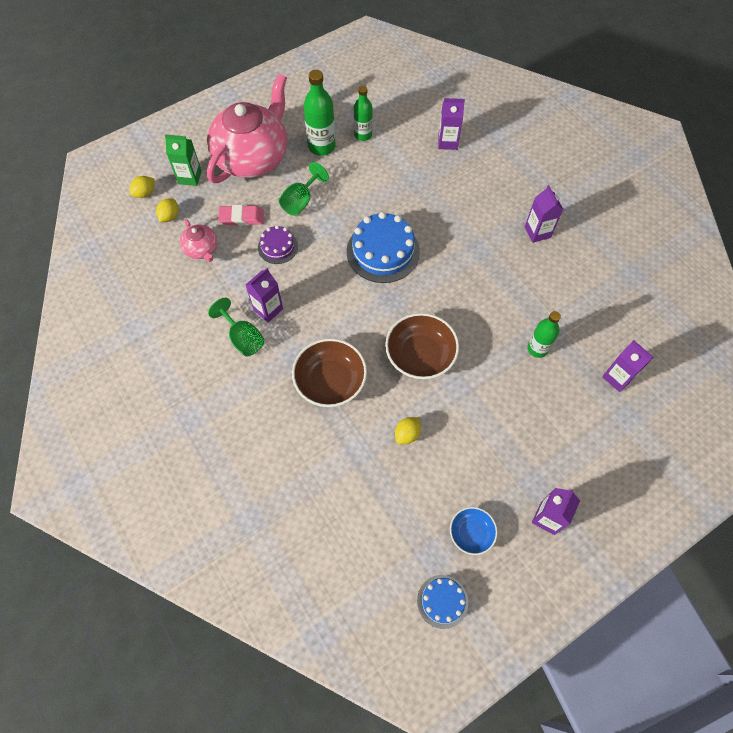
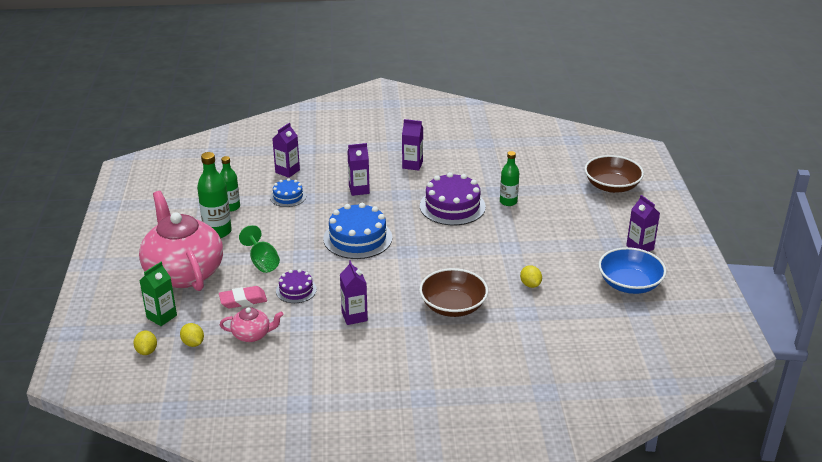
camera: 60 degrees left, 30 degrees down
(241, 218) = (243, 300): pink eraser -> pink eraser turned 45 degrees clockwise
(243, 338) = (370, 340): green goblet -> none
(420, 355) = (468, 254): brown bowl -> brown bowl (612, 186)
(442, 601) = (672, 315): blue cake -> blue cake (288, 197)
(471, 533) = (629, 284): blue bowl -> blue bowl, size x1.72
(491, 302) = (452, 206): none -> purple cake
(617, 377) = (557, 180): purple carton -> purple carton (359, 190)

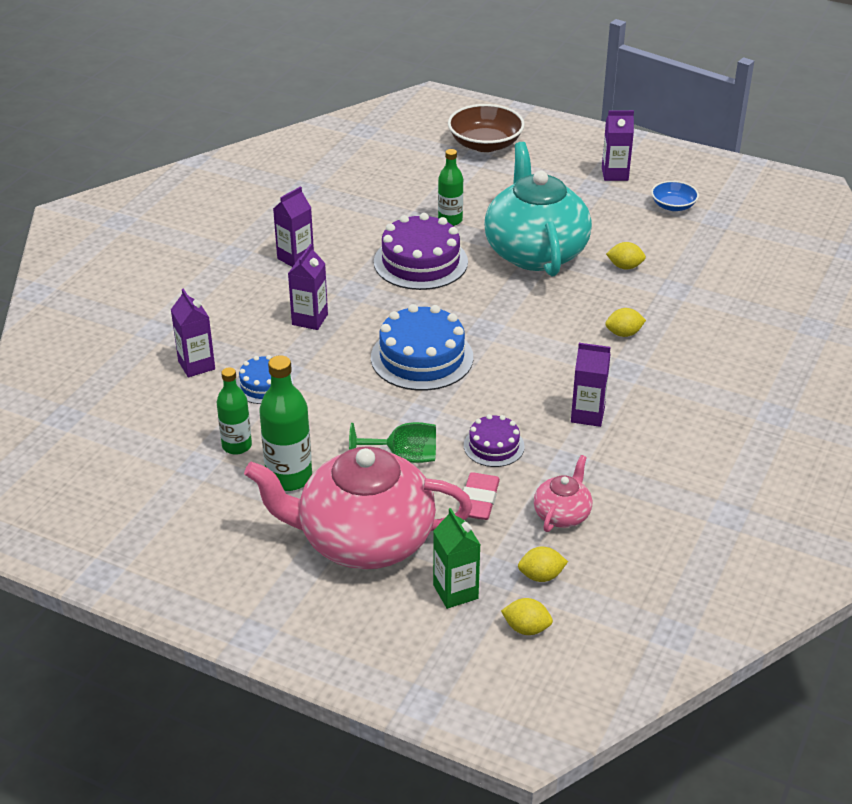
camera: 60 degrees left, 5 degrees up
(453, 306) = (623, 333): brown bowl -> yellow lemon
(508, 244) = (535, 252): none -> turquoise teapot
(629, 284) = (673, 206): blue bowl -> blue bowl, size x0.58

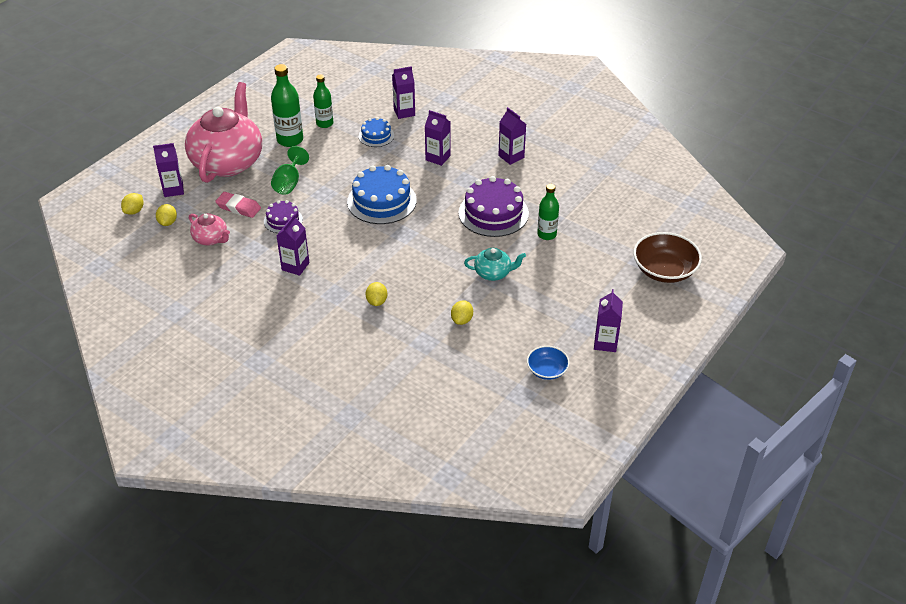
camera: 100 degrees right, 5 degrees up
(455, 592) = (173, 190): green carton -> purple carton
(535, 252) = (493, 273): turquoise teapot -> turquoise teapot, size x0.44

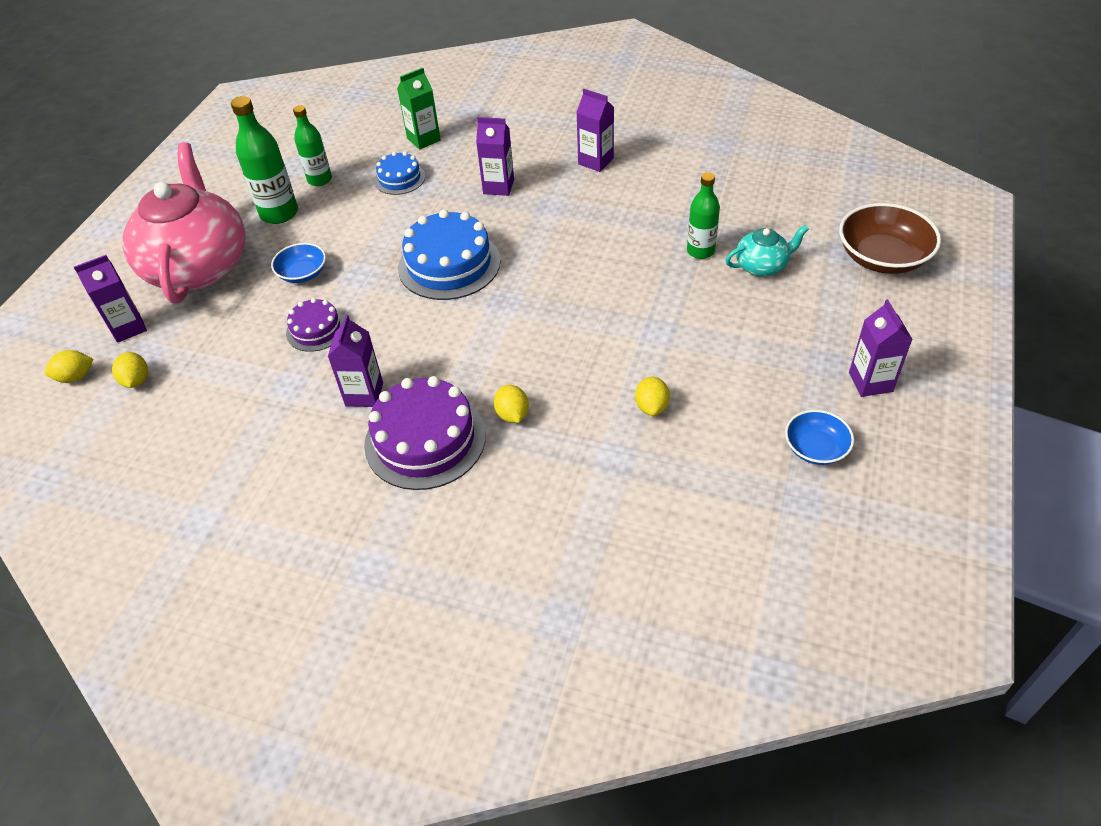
camera: 15 degrees left, 5 degrees up
(134, 211) = (75, 377): yellow lemon -> yellow lemon turned 60 degrees clockwise
(211, 239) = (215, 388): pink teapot -> none
(238, 207) = (240, 328): pink eraser -> none
(289, 183) = (303, 273): green goblet -> blue bowl
(404, 112) = (423, 139): purple carton -> green carton
(493, 213) = (613, 241): purple cake -> purple cake (425, 440)
(493, 273) = (658, 324): turquoise teapot -> turquoise teapot (762, 266)

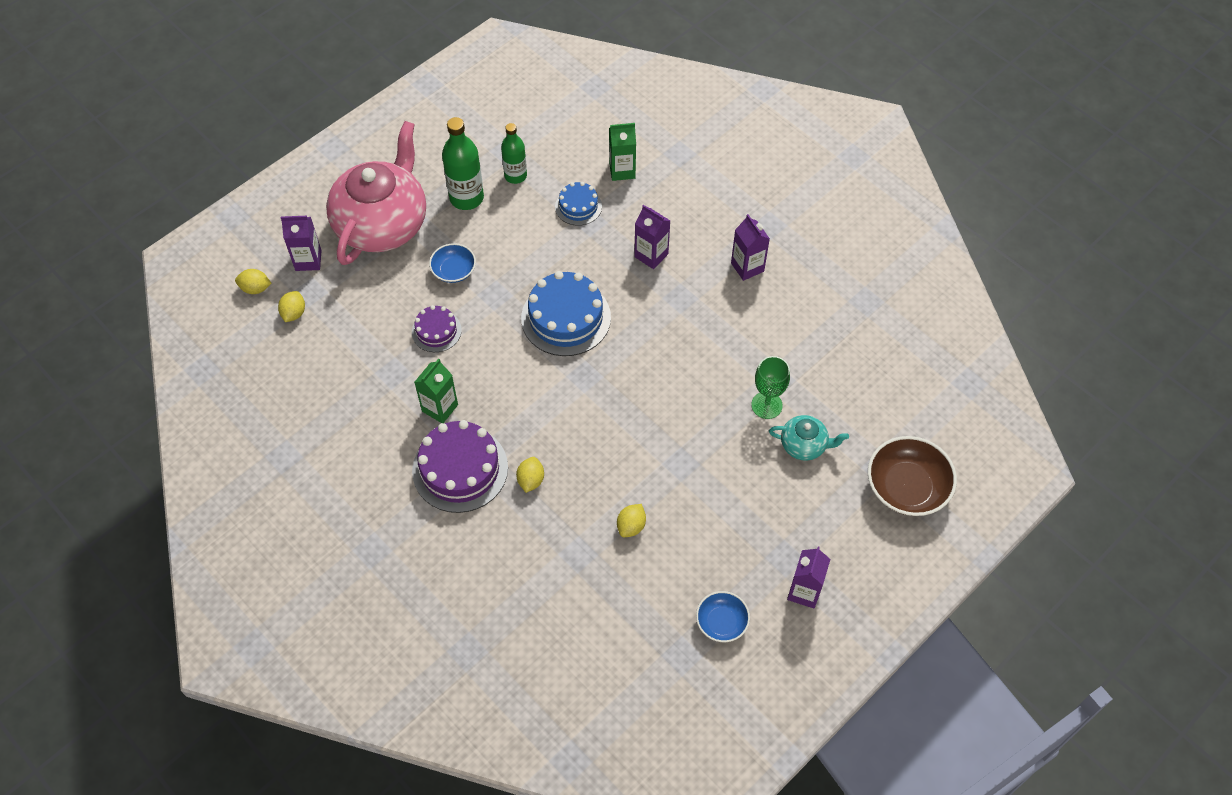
camera: 25 degrees right, 10 degrees up
(364, 394) = (440, 408): purple carton -> green carton
(700, 251) = (766, 405): green bottle -> green goblet

